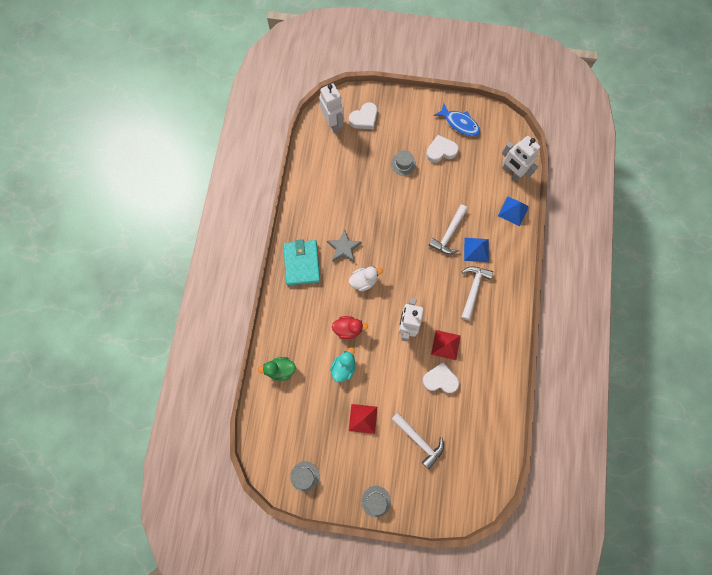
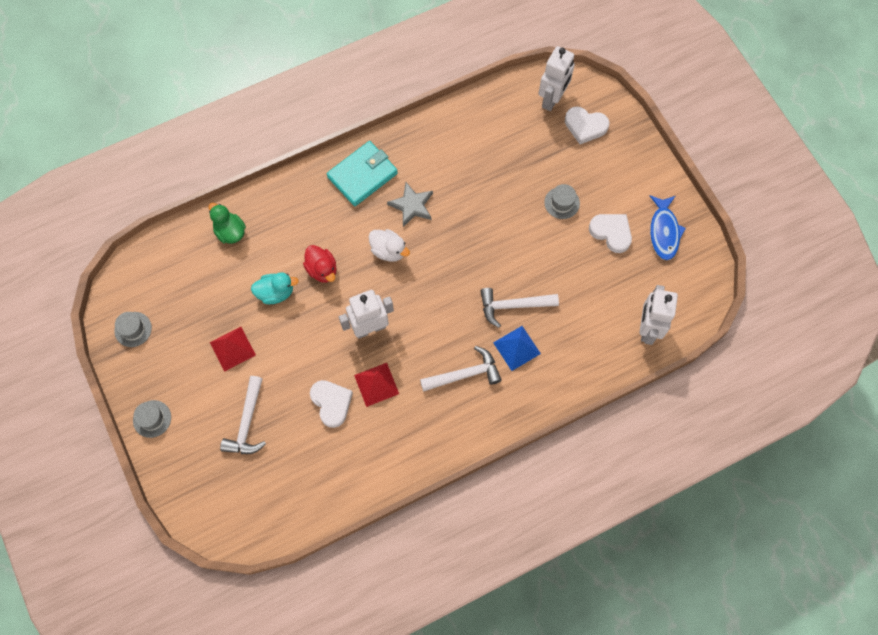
camera: 55 degrees right, 5 degrees down
(513, 211) = (598, 360): blue pyramid -> none

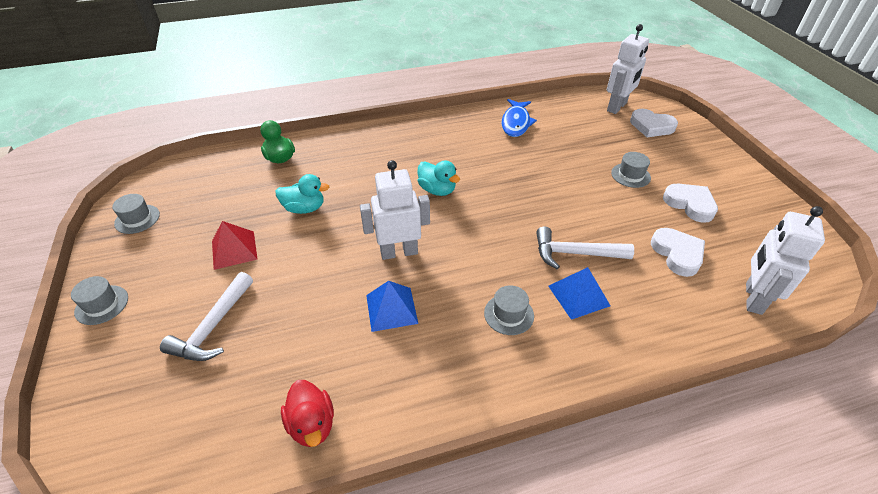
camera: 10 degrees right, 25 degrees down
(322, 270) = (361, 196): red duck -> red duck (312, 424)
(331, 403) = (328, 321): white heart -> white heart (677, 254)
(362, 175) = (424, 135): turquoise wallet -> none
(376, 384) = (391, 309): red pyramid -> blue pyramid
(388, 250) = (437, 190): white duck -> turquoise duck
(412, 206) = (469, 160): grey star -> none
(465, 374) = (509, 314): white hammer -> grey hat
(664, 231) = (753, 210): blue fish -> blue fish (516, 123)

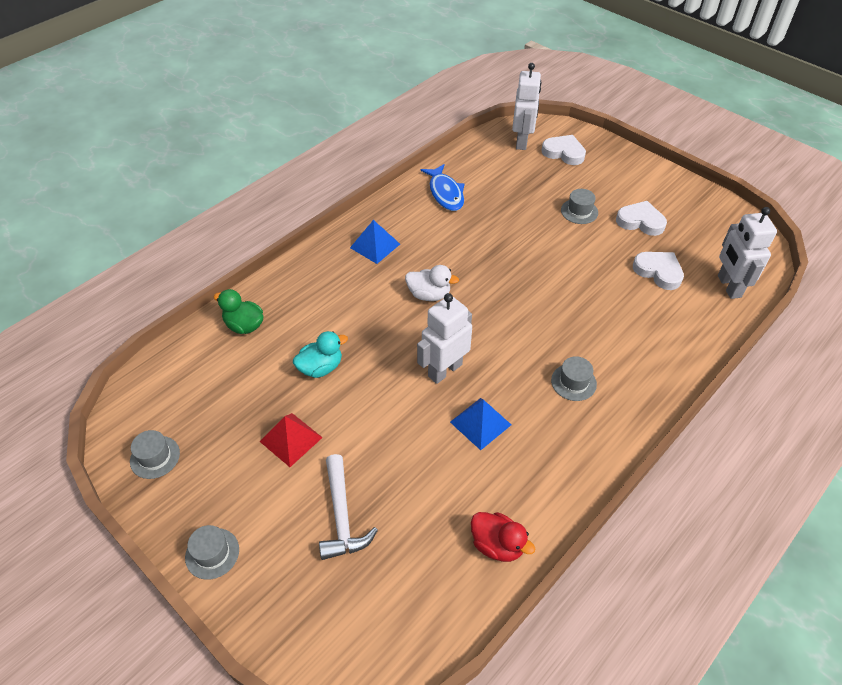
camera: 30 degrees left, 5 degrees up
(437, 190) = (429, 295): turquoise duck -> white duck
(574, 253) = (585, 306): white hammer -> none
(579, 295) = (612, 341): blue pyramid -> blue pyramid (375, 246)
(651, 126) = (564, 153): white heart -> white heart turned 150 degrees counterclockwise

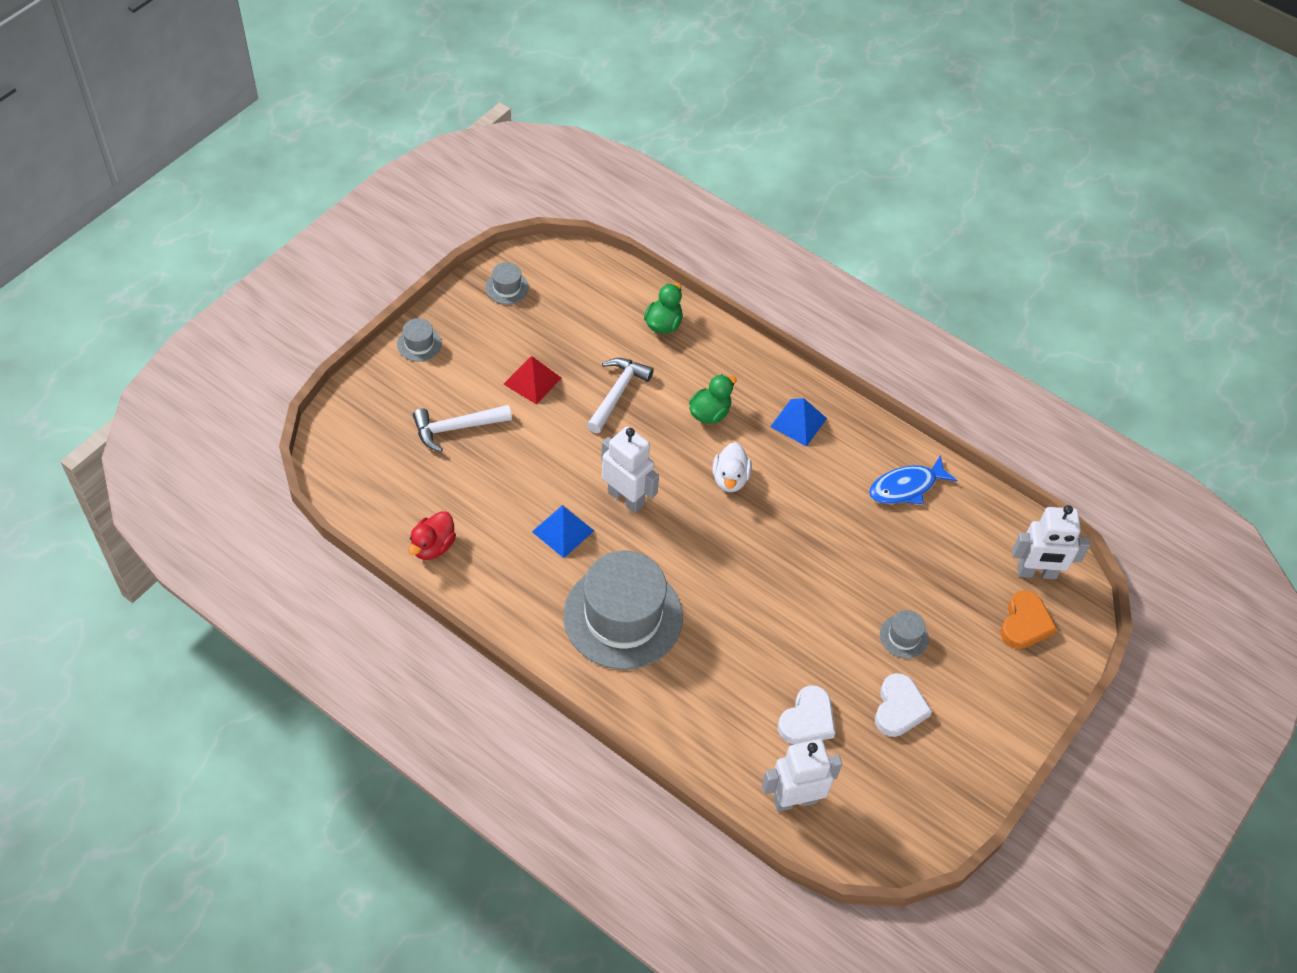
camera: 80 degrees right, 5 degrees up
(321, 367) = (617, 393): turquoise duck -> white hammer
(356, 301) = (710, 413): none -> green duck
(564, 153) = (1025, 624): white heart -> orange heart
(573, 382) = (623, 616): grey hat -> grey hat, size x2.42

